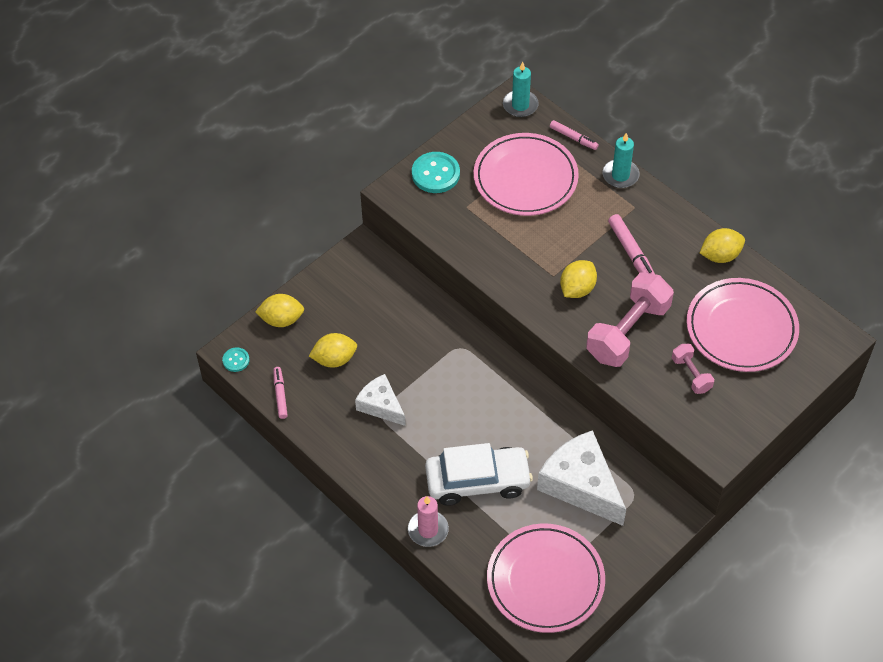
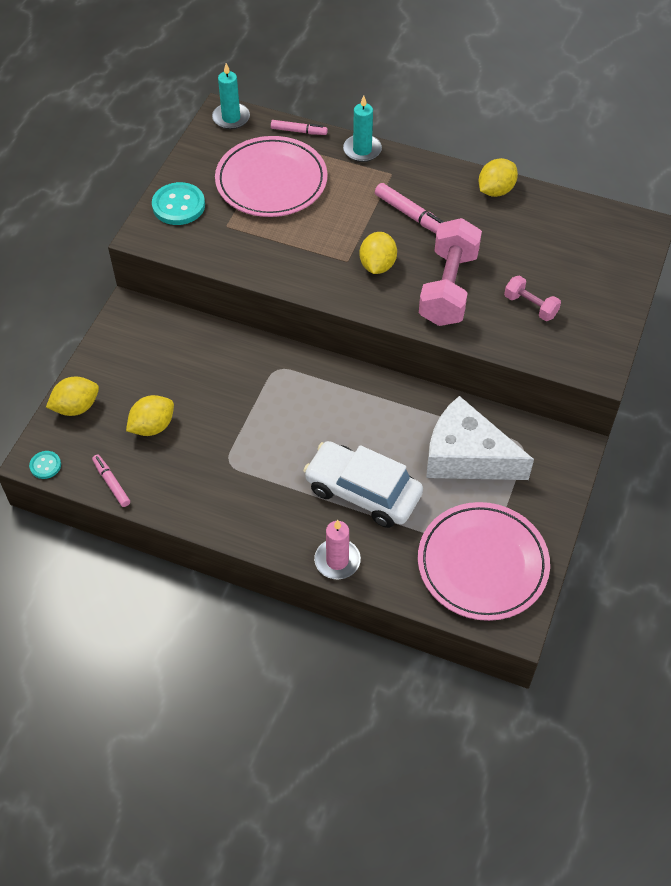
camera: 25 degrees left, 0 degrees up
(381, 405) = (224, 454): white cheese -> none
(478, 481) = (363, 492): white car -> white car turned 120 degrees counterclockwise
(741, 328) = (552, 248): pink plate -> none

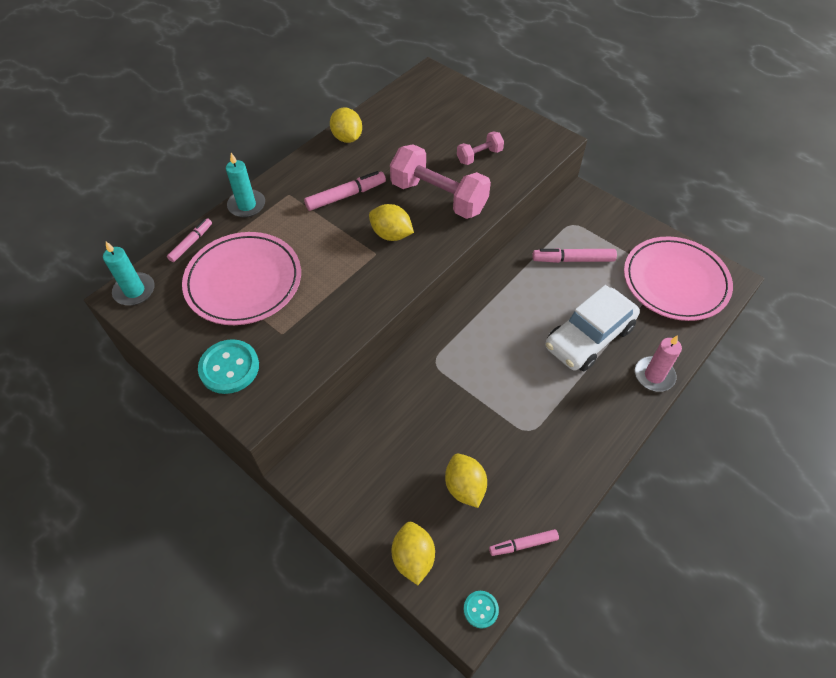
camera: 70 degrees left, 0 degrees up
(466, 457) = (573, 260): white cheese -> pink marker

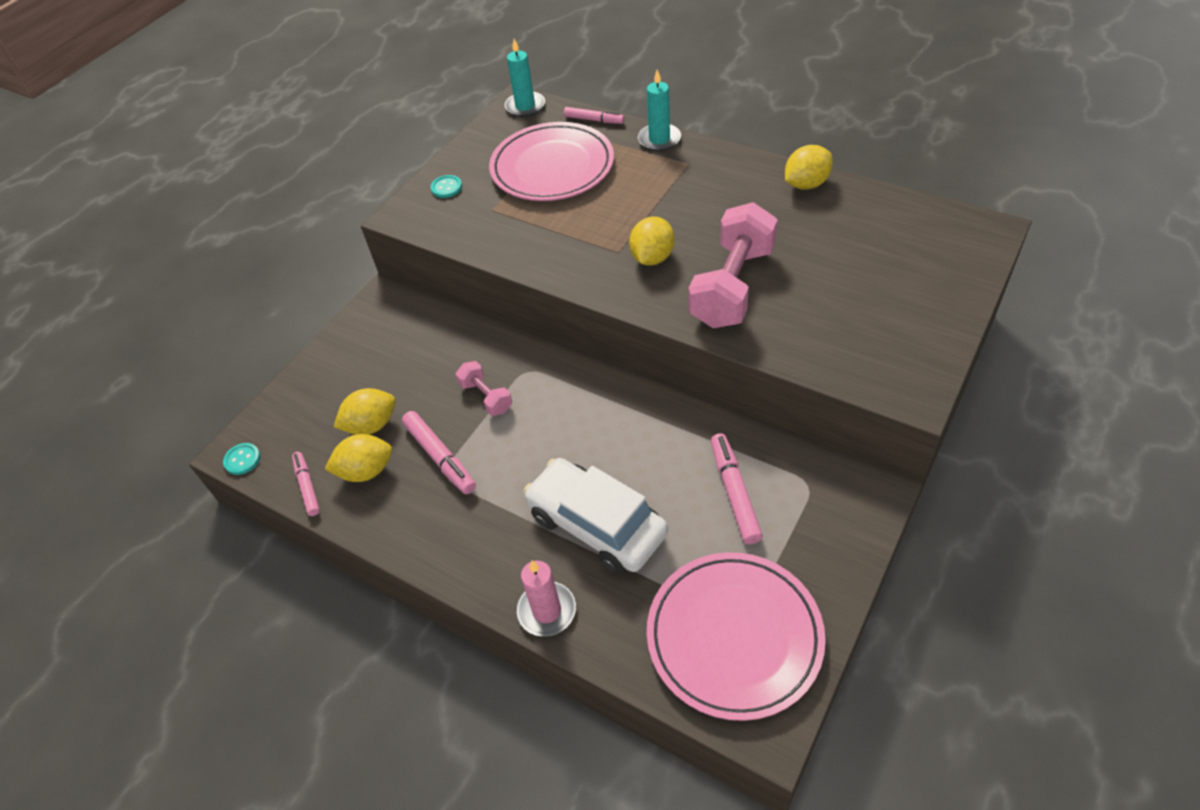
camera: 85 degrees right, 5 degrees down
(229, 368) = (446, 187): turquoise button -> turquoise button, size x0.53
(346, 195) = (703, 207): pink marker -> pink marker (440, 457)
(413, 558) = (296, 397): yellow lemon -> yellow lemon (366, 471)
(479, 156) = (832, 312): pink dumbbell -> pink dumbbell (486, 397)

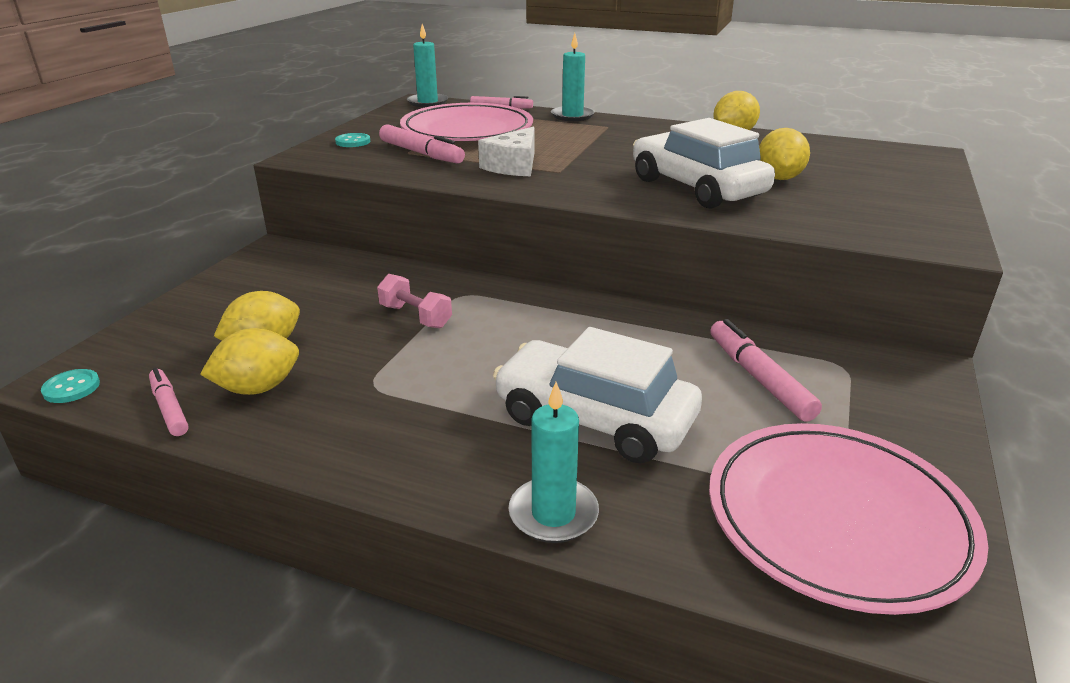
camera: 15 degrees left, 20 degrees down
(440, 457) = (363, 369): pink marker -> pink marker (421, 153)
(547, 611) = (553, 514): pink candle -> turquoise candle
(580, 239) = (514, 166): none -> white cheese
(652, 258) = (599, 174): yellow lemon -> yellow lemon (779, 178)
(732, 286) = (697, 187): pink dumbbell -> white car

